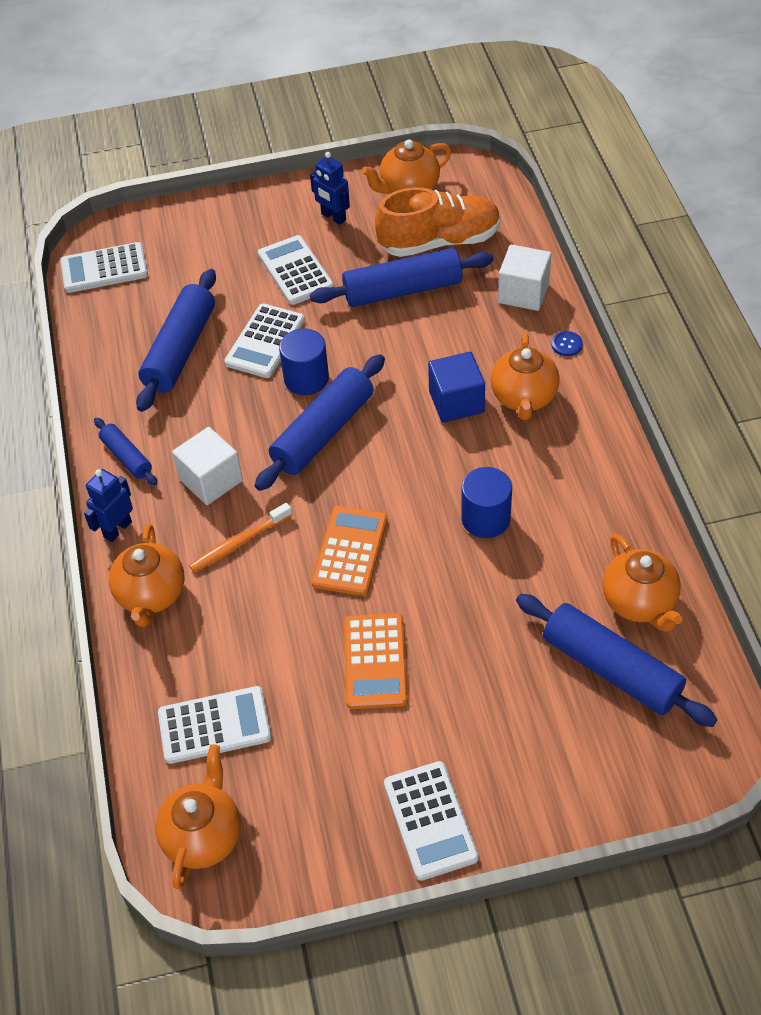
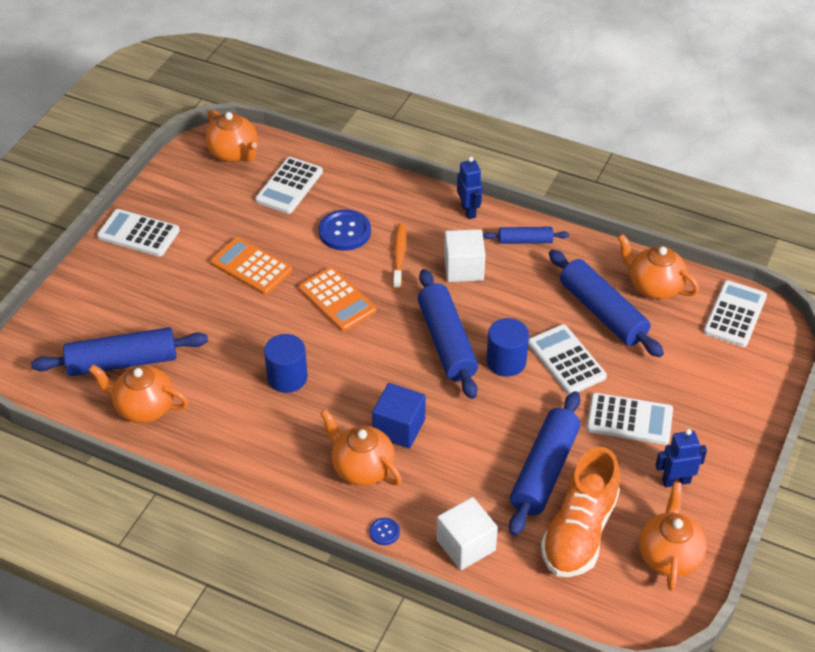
camera: 125 degrees right, 5 degrees down
(151, 595) = (403, 202): orange teapot -> orange teapot (653, 286)
(244, 615) = (344, 232): none -> blue button

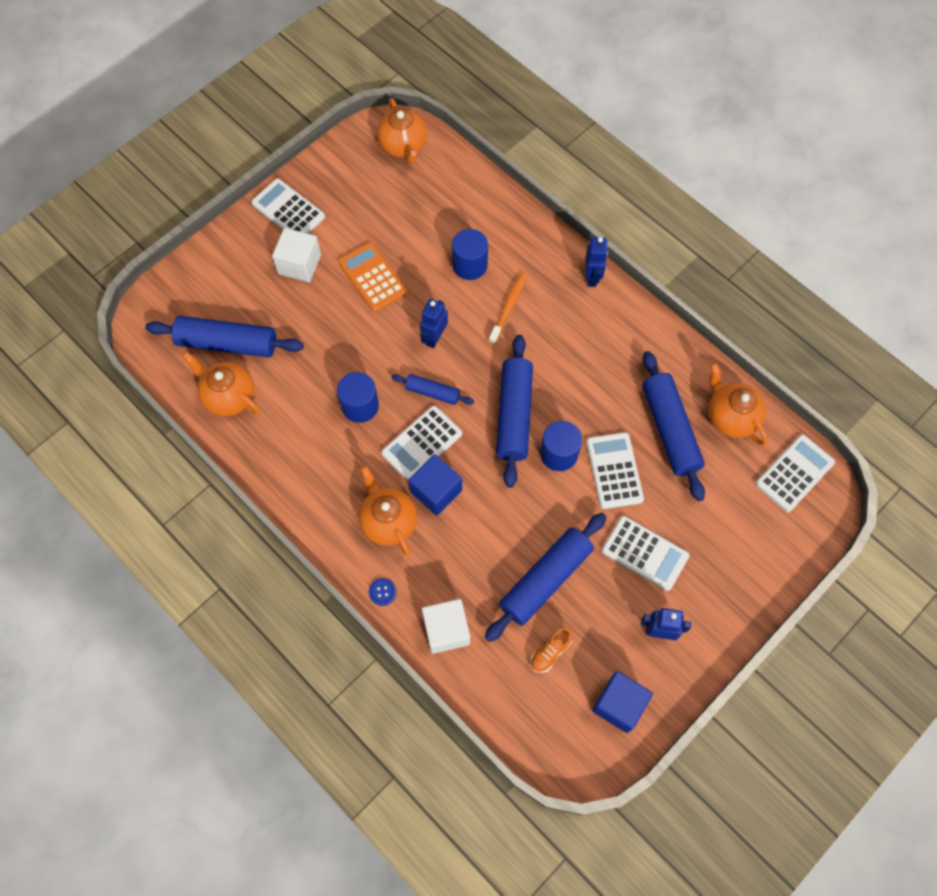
camera: 20 degrees right, 20 degrees up
(289, 186) = (439, 198): white calculator -> white calculator (422, 443)
(337, 300) = (434, 337): orange calculator -> blue robot
(344, 232) = (469, 265): blue button -> blue cylinder
(463, 268) = (561, 340): white cube -> white cube (299, 264)
(525, 241) = (631, 327): blue rolling pin -> blue rolling pin (432, 392)
(579, 531) = (550, 652): orange shoe -> orange shoe, size x0.43
(669, 555) = (619, 704): orange teapot -> blue cube

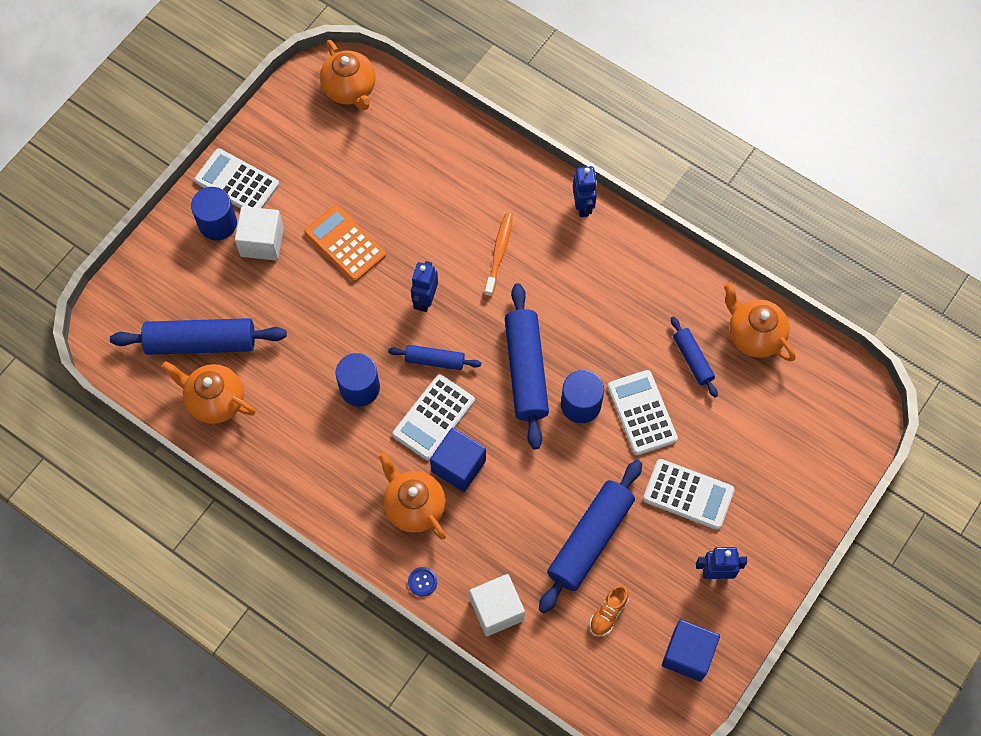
camera: 10 degrees left, 0 degrees up
(469, 265) = (448, 213): blue cylinder -> blue cylinder (217, 223)
(669, 430) = (692, 359): blue rolling pin -> blue rolling pin, size x0.54
(794, 473) = (829, 384): white calculator -> none

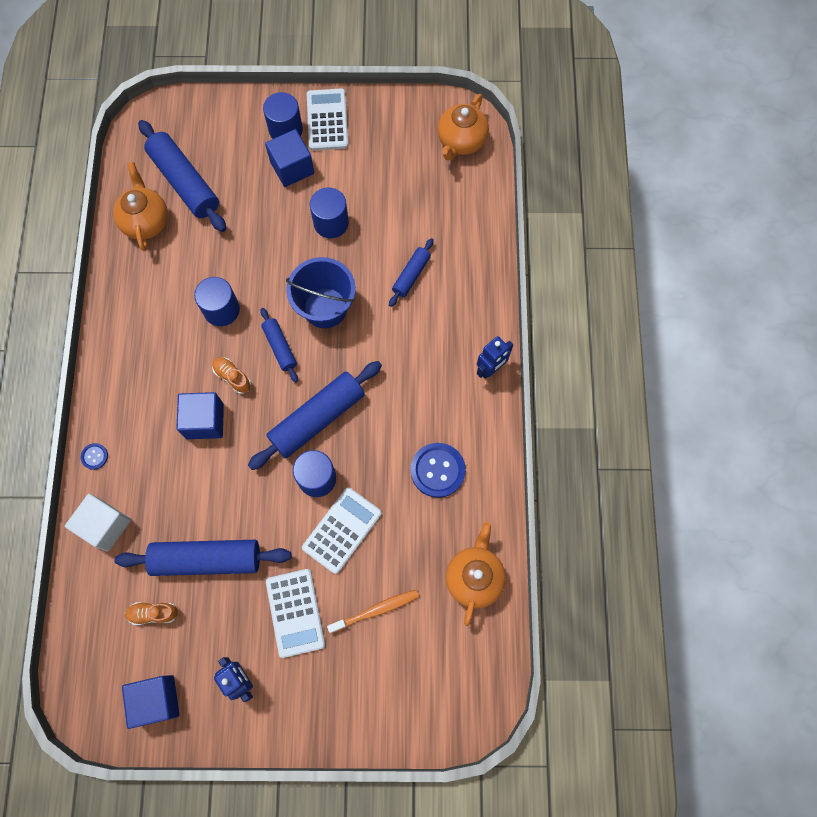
camera: 55 degrees right, 5 degrees up
(262, 242) = (292, 168): white cube -> blue cube
(345, 244) = (331, 223): orange calculator -> blue cylinder
(414, 506) = (151, 410): orange teapot -> none
(425, 300) = (325, 308): blue robot -> blue bucket
(433, 417) = (232, 377): white calculator -> orange shoe
(499, 253) = (403, 334): orange toothbrush -> orange toothbrush (376, 610)
(643, 304) = (437, 470): none -> blue button
(692, 359) = (417, 541): blue rolling pin -> blue rolling pin (411, 275)

